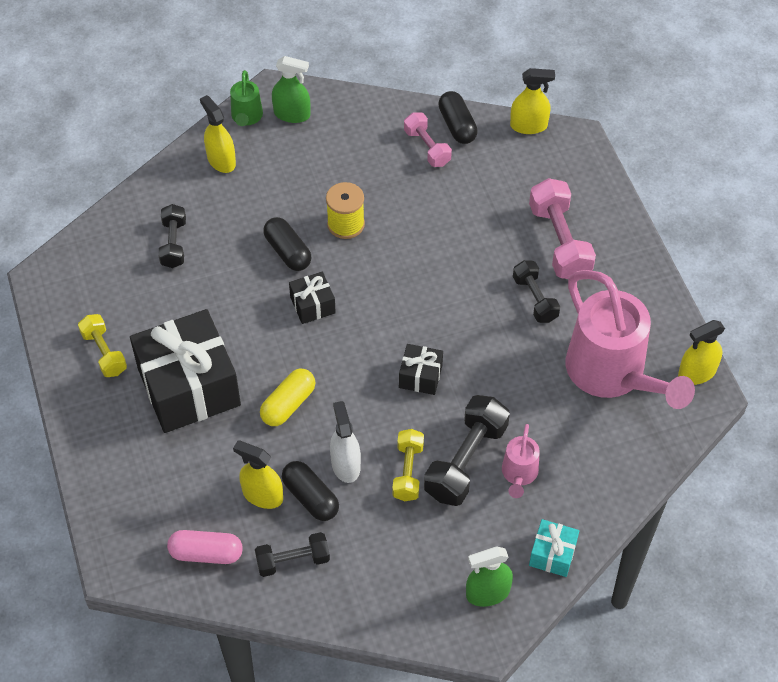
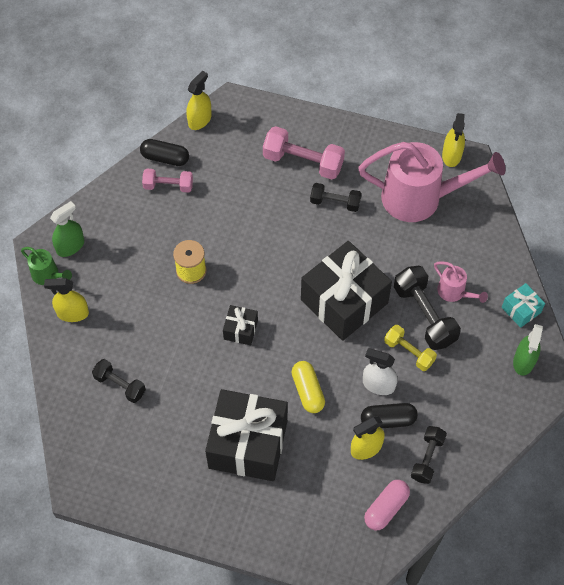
camera: 55 degrees left, 5 degrees up
(104, 353) = (177, 483): yellow dumbbell -> none
(287, 252) = (185, 318): black capsule -> none
(420, 376) = (344, 301): black gift -> black gift, size x2.22

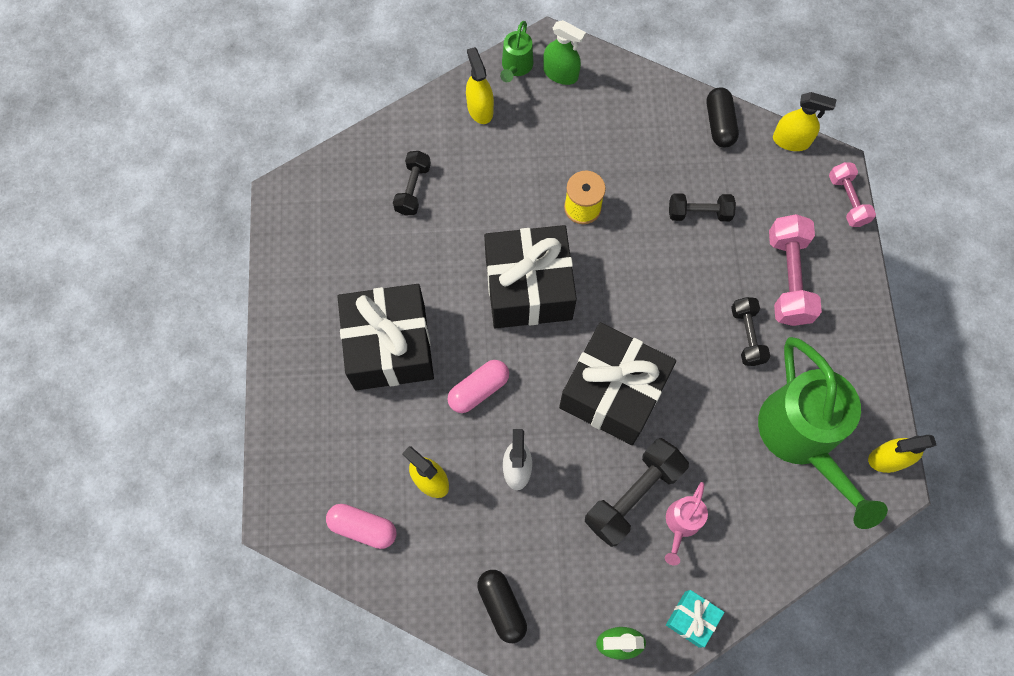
camera: 70 degrees right, 10 degrees up
(168, 186) = (683, 141): pink dumbbell -> pink dumbbell (847, 200)
(240, 330) = (528, 288): black gift -> black gift, size x2.22
(308, 391) = (478, 389): yellow capsule -> pink capsule
(388, 420) = (475, 495): black capsule -> black capsule (502, 606)
(409, 352) = (574, 492): yellow dumbbell -> none
(420, 198) = (802, 439): pink watering can -> green watering can
(427, 458) = (441, 558): black dumbbell -> black dumbbell (699, 213)

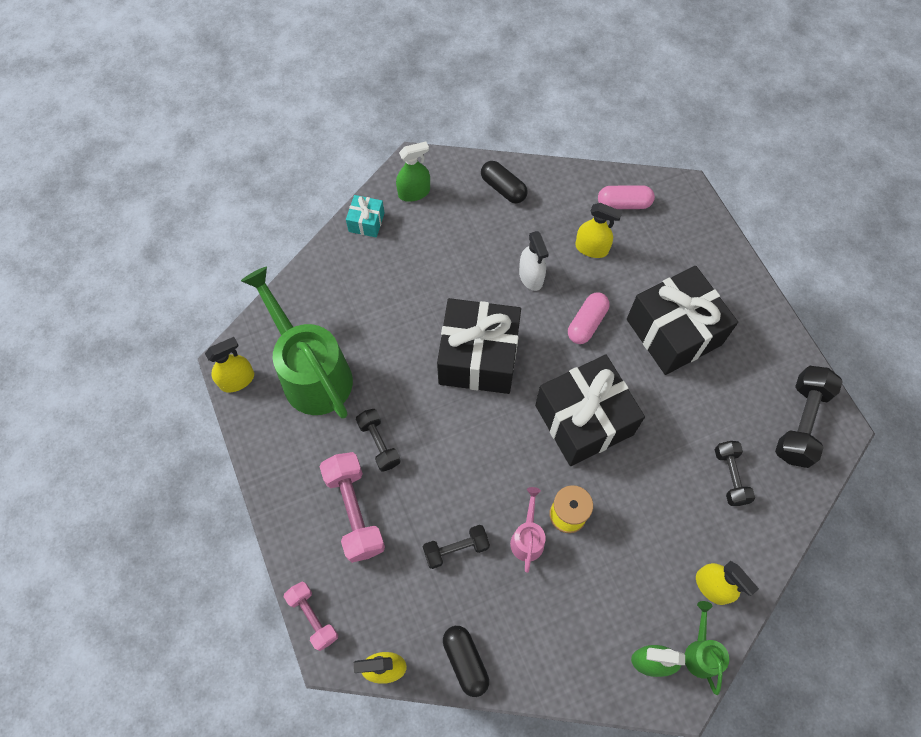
camera: 160 degrees right, 5 degrees down
(633, 495) = (435, 287): black dumbbell -> black dumbbell (801, 423)
(681, 524) = (392, 279): pink watering can -> pink watering can (527, 538)

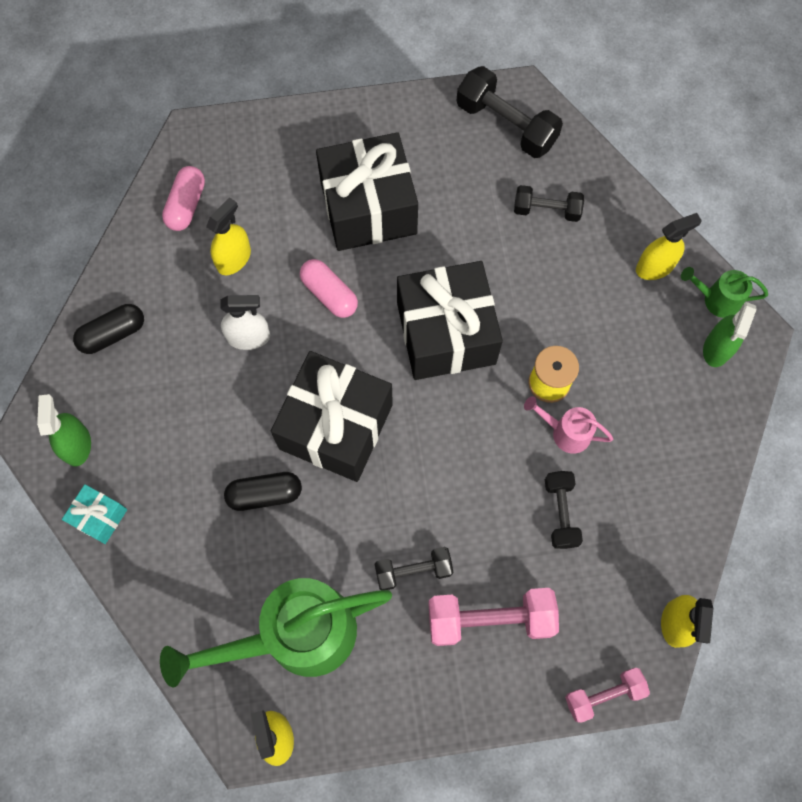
camera: 75 degrees left, 5 degrees up
(465, 661) = (683, 534): black capsule -> black capsule (265, 494)

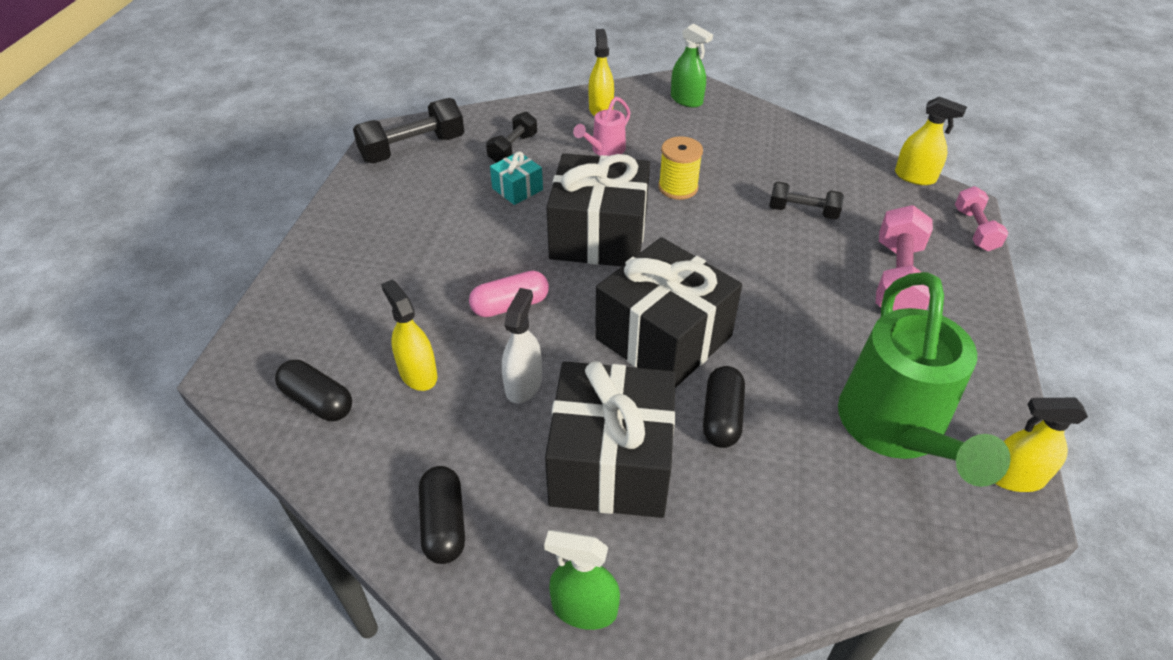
camera: 70 degrees left, 25 degrees down
(99, 517) = (699, 605): turquoise gift -> turquoise gift (517, 189)
(186, 205) = (318, 401): pink capsule -> black capsule
(368, 208) = (432, 253): black gift -> black gift (611, 463)
(413, 571) = (839, 318): black dumbbell -> none
(565, 432) = (728, 190): pink watering can -> pink watering can (605, 150)
(716, 299) = (645, 90): green watering can -> none

